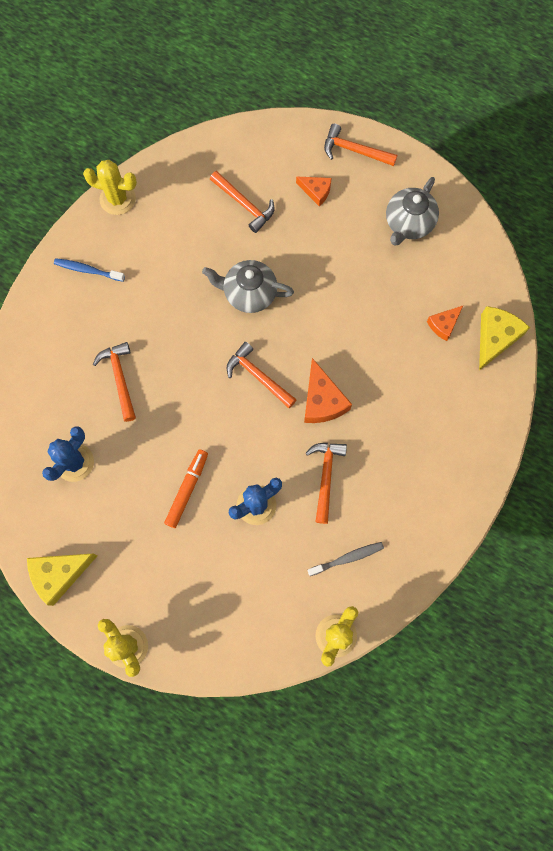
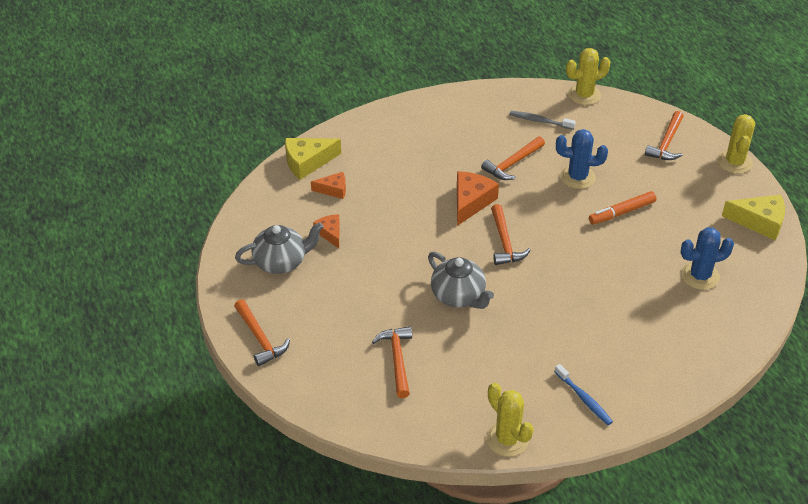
camera: 140 degrees left, 30 degrees down
(120, 379) = (619, 305): orange hammer -> orange hammer (666, 143)
(316, 191) = (327, 330): orange cheese -> orange cheese (330, 233)

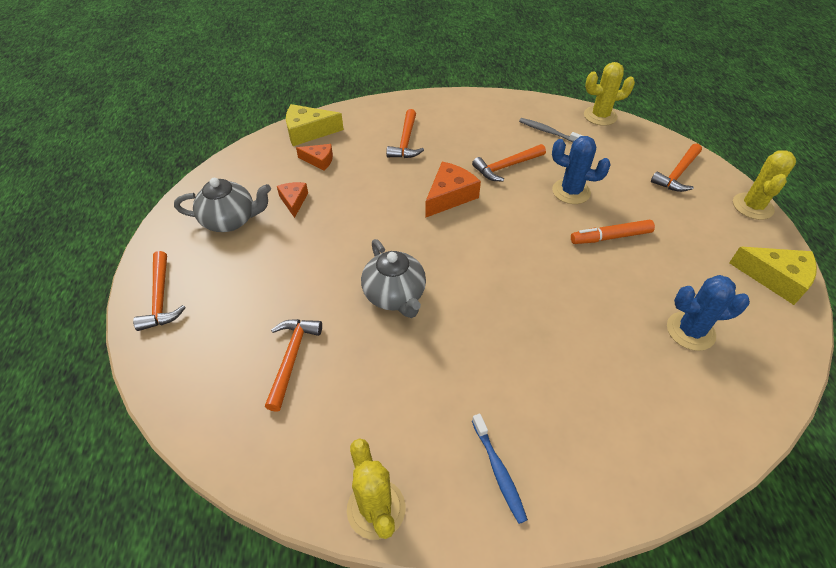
camera: 15 degrees right, 5 degrees up
(504, 242) = (469, 245): orange hammer -> orange hammer (406, 141)

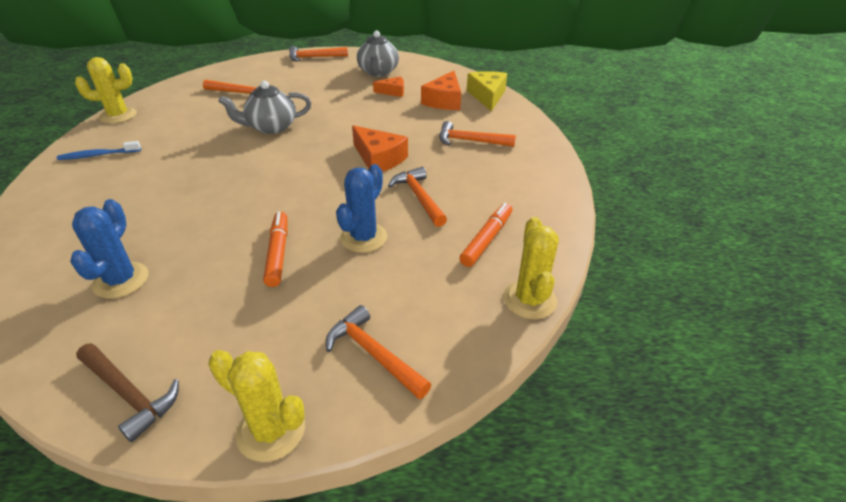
camera: 95 degrees right, 10 degrees down
(319, 160) = (444, 101): orange cheese -> orange cheese, size x1.64
(548, 132) = (486, 239): grey toothbrush -> orange marker
(776, 278) = (129, 394): yellow cheese -> brown hammer

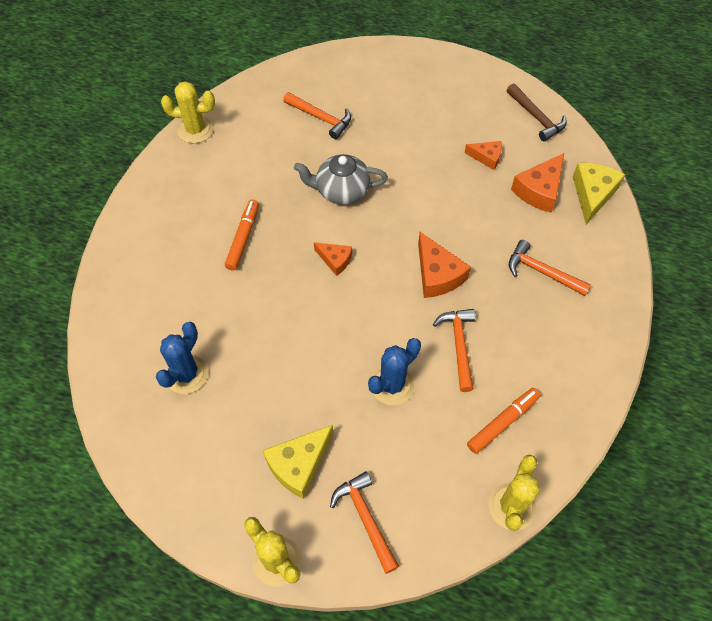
camera: 20 degrees right, 20 degrees up
(98, 155) = (174, 194): blue toothbrush -> none
(129, 394) = (186, 494): brown hammer -> brown hammer (536, 117)
(277, 167) = (335, 260): none -> orange cheese
(277, 326) = (299, 465): none -> yellow cheese
(278, 253) = (314, 381): orange marker -> orange marker (243, 238)
(314, 57) = (415, 62): orange hammer -> none
(378, 72) = (481, 112): grey teapot -> none

